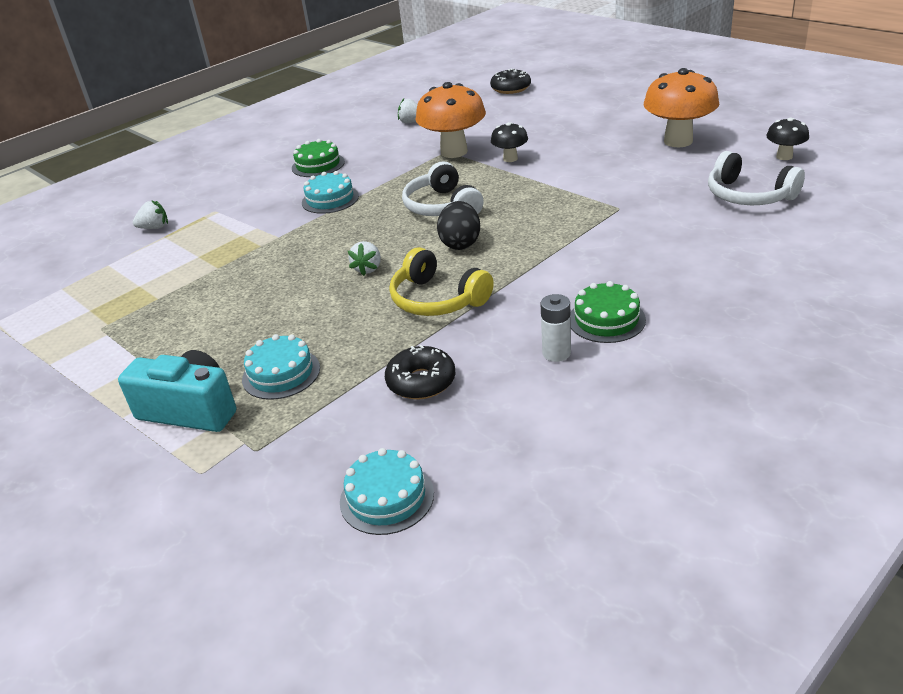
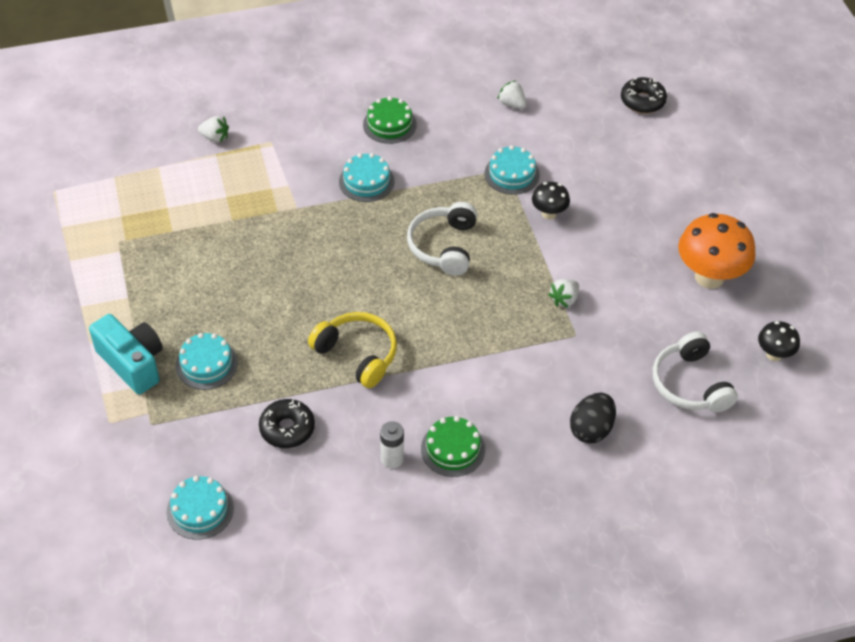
camera: 25 degrees right, 15 degrees up
(368, 269) = (334, 289): white strawberry -> white strawberry (564, 299)
(437, 299) = (357, 354): yellow headphones -> yellow headphones turned 150 degrees clockwise
(454, 152) = (512, 174): orange mushroom -> turquoise cake
(460, 243) = (421, 301): black egg -> black egg (591, 429)

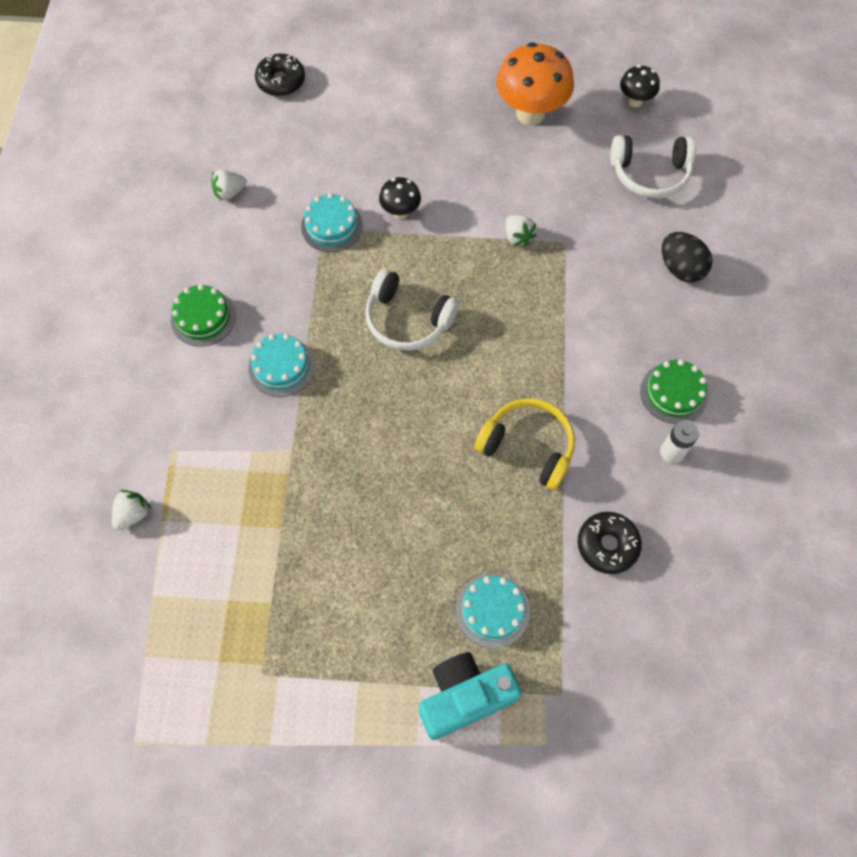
camera: 70 degrees left, 15 degrees up
(200, 510) = (692, 665): turquoise cake -> none
(357, 354) = (528, 447): yellow headphones -> yellow headphones turned 60 degrees clockwise

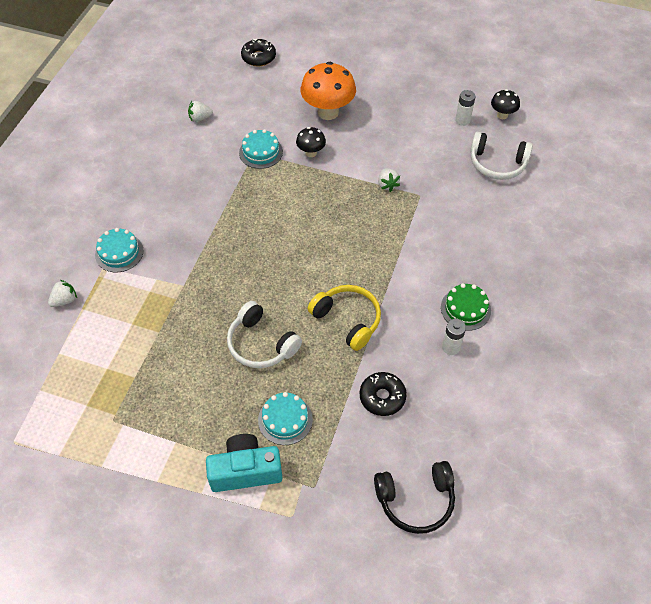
camera: 15 degrees right, 10 degrees down
(203, 318) = (154, 190): green cake -> none
(281, 367) = (195, 232): turquoise cake -> turquoise cake (119, 252)
(407, 320) = (292, 221): white headphones -> white headphones (261, 344)
(530, 113) = (424, 109): orange mushroom -> orange mushroom (328, 112)
(586, 120) = (462, 120): none -> white battery
(680, 268) = (498, 229): black egg -> none
(694, 676) = (416, 500): none -> black headphones

